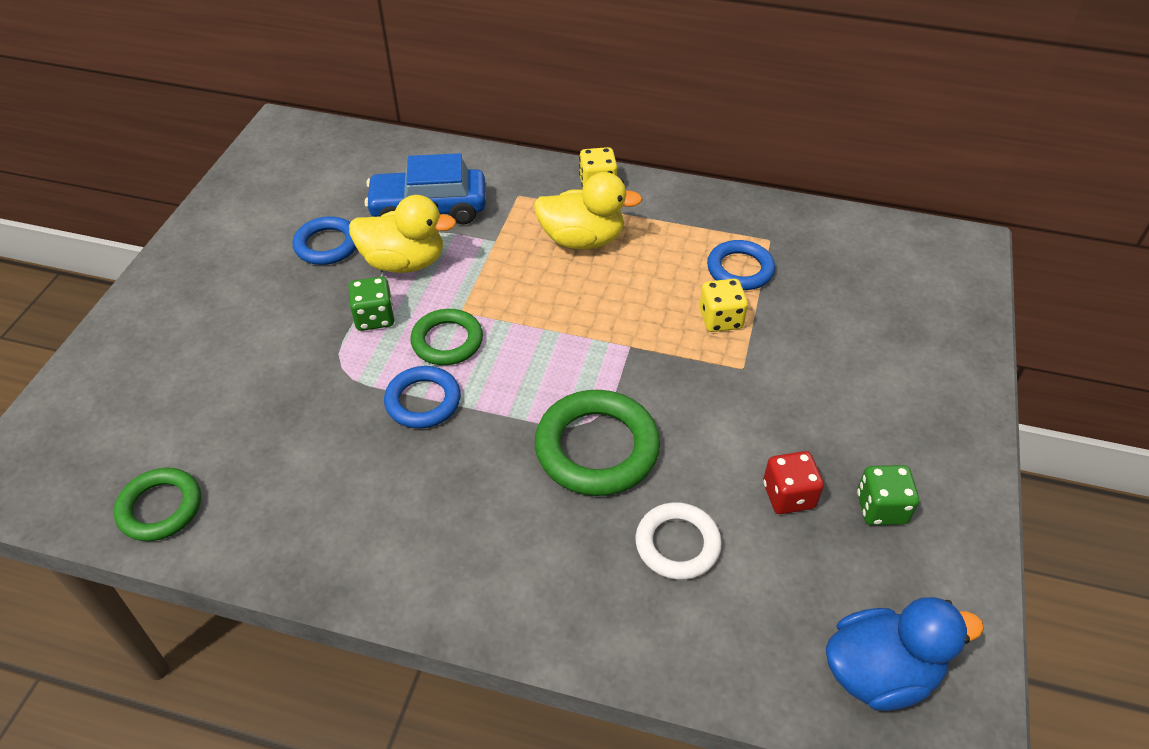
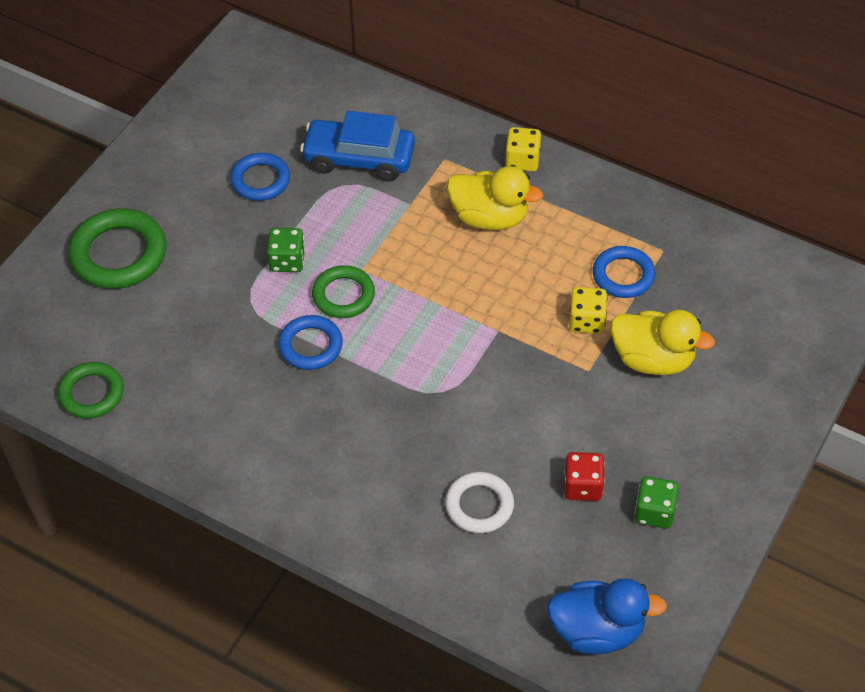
camera: 15 degrees right, 5 degrees up
(404, 262) = (324, 211): yellow duck -> yellow duck (653, 359)
(597, 448) = (441, 415): green ring -> green ring (119, 254)

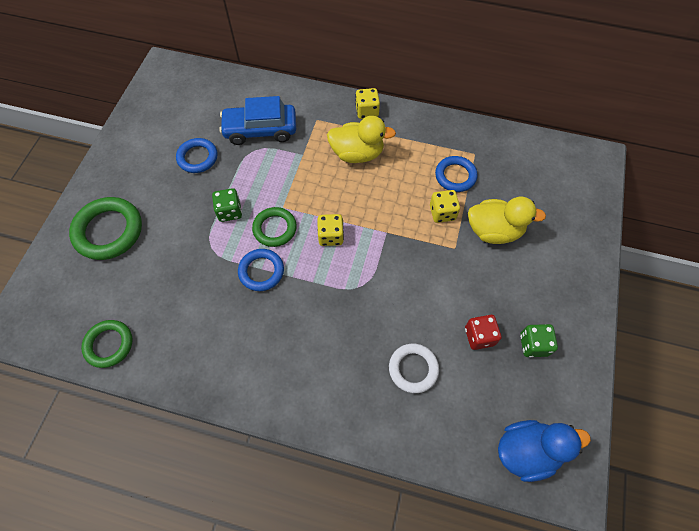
camera: 15 degrees left, 10 degrees up
(418, 320) = (331, 236): none -> yellow dice

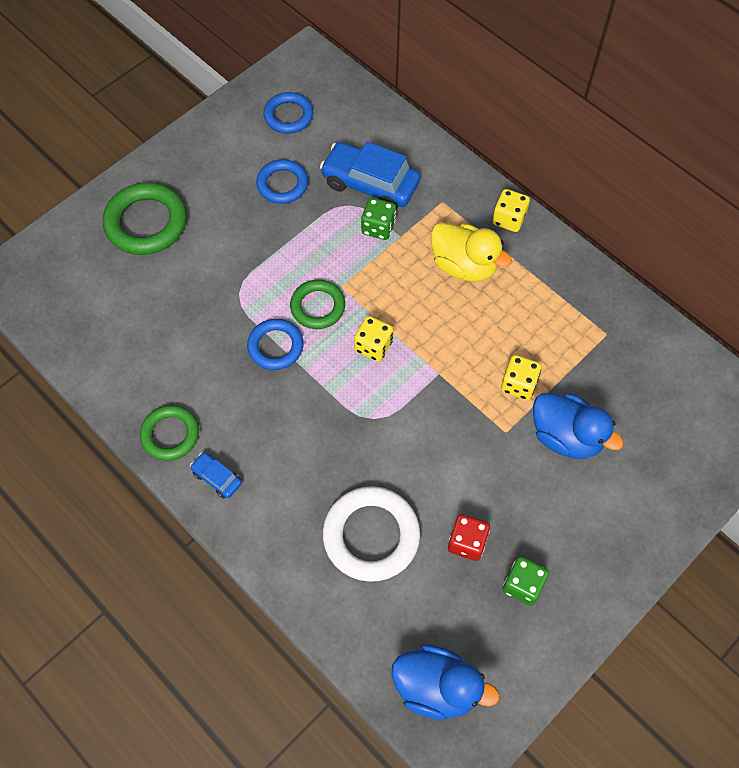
camera: 30 degrees right, 0 degrees up
(109, 344) = (83, 343): green ring -> green ring (170, 434)
(229, 211) = (281, 263): green dice -> green dice (378, 227)
(276, 390) = (217, 478): none -> blue car
(413, 369) = (371, 536): white ring -> white ring, size x1.57
(455, 176) = (564, 349): blue ring -> blue ring (288, 116)
(494, 231) = (566, 436): yellow duck -> blue duck

